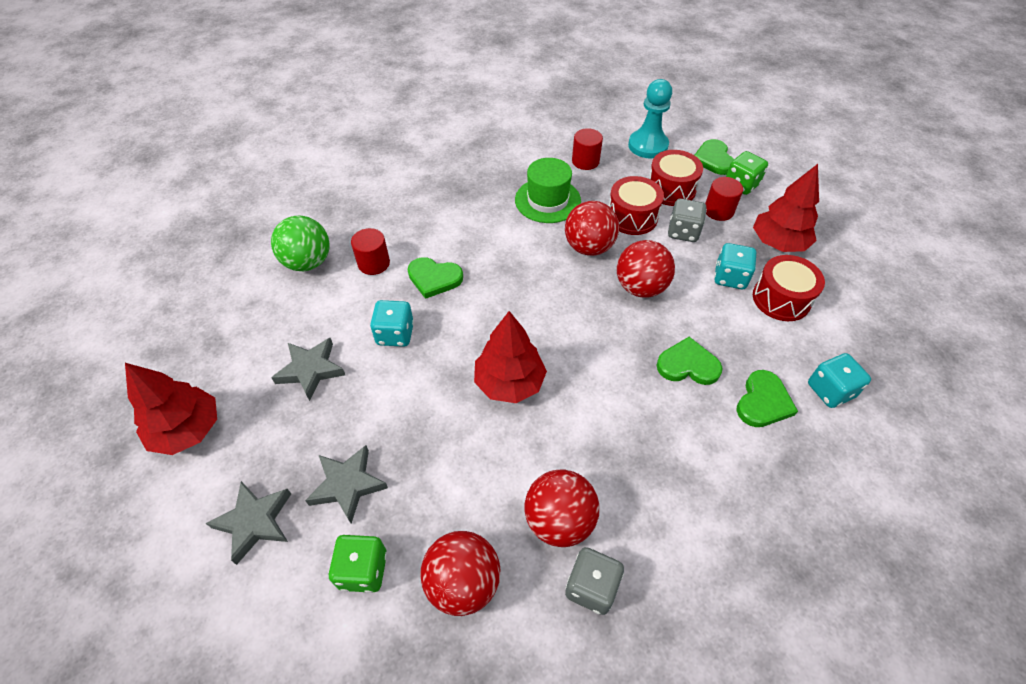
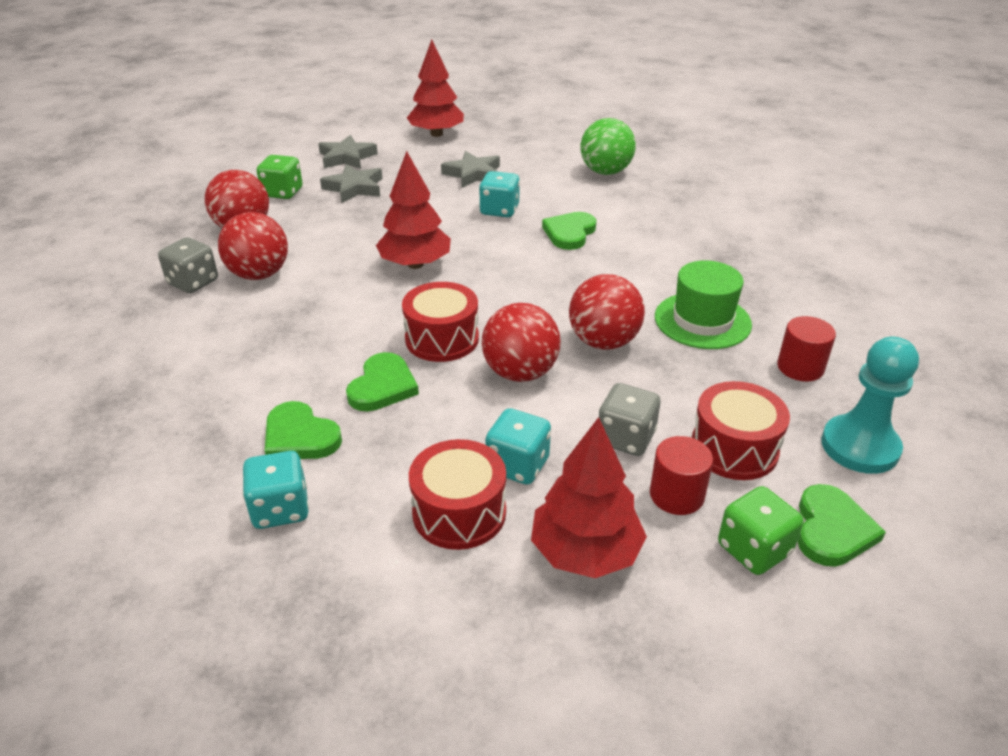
camera: 100 degrees right, 15 degrees down
(374, 263) = (598, 202): red cylinder -> none
(632, 217) = (664, 392): red drum -> red drum (442, 339)
(713, 159) = (832, 529): green heart -> green heart turned 105 degrees clockwise

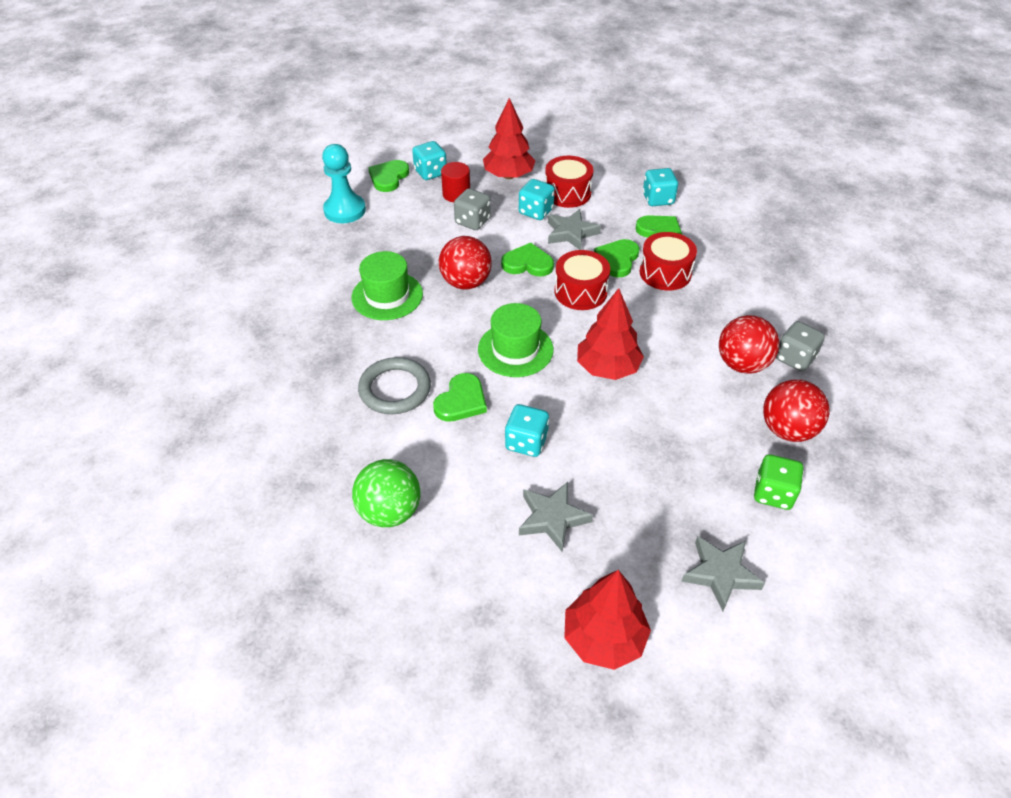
camera: 175 degrees left, 10 degrees up
(354, 188) = (692, 497): grey star -> grey star (571, 233)
(520, 373) = (527, 263): red ball -> green heart
(521, 275) = (515, 349): none -> green hat
(641, 238) = (395, 389): none -> grey ring
(734, 448) = (414, 213): red drum -> red drum (665, 273)
(753, 549) = (430, 172): green dice -> turquoise dice
(800, 367) = (343, 256): red cylinder -> none

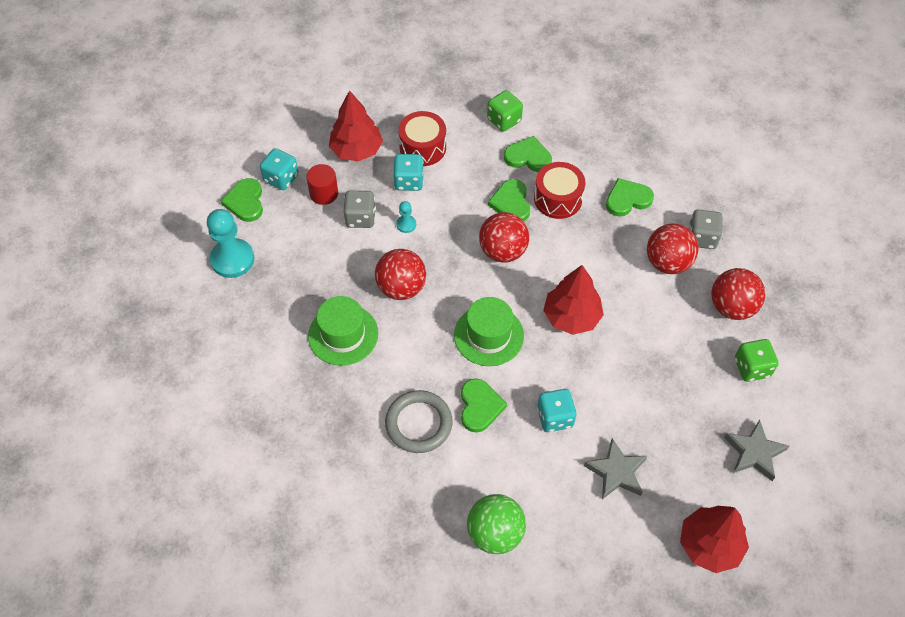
camera: 30 degrees left, 10 degrees up
(508, 240) = (406, 224): none -> turquoise pawn
(527, 263) = (440, 242): green heart -> green heart (627, 199)
(571, 233) = (455, 192): grey star -> none
(580, 292) = (503, 251): red drum -> red ball
(658, 199) = (504, 120): turquoise dice -> green dice

